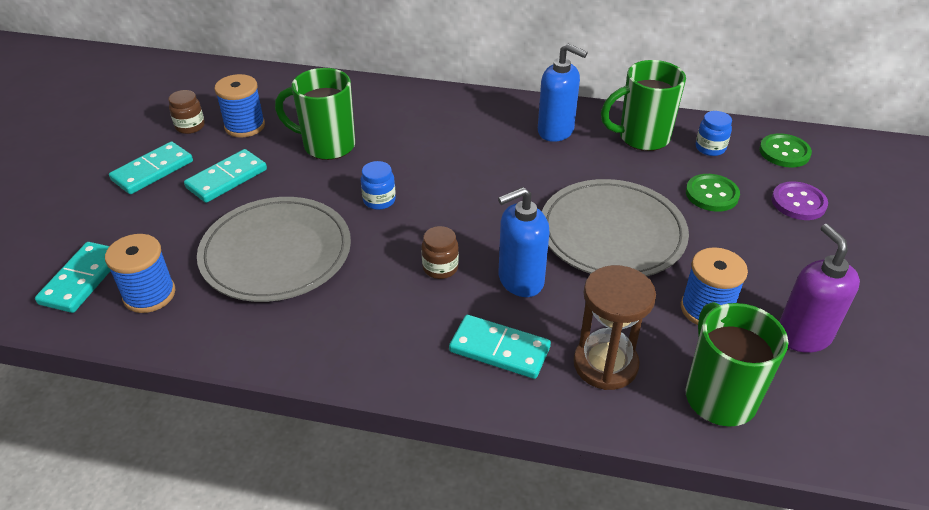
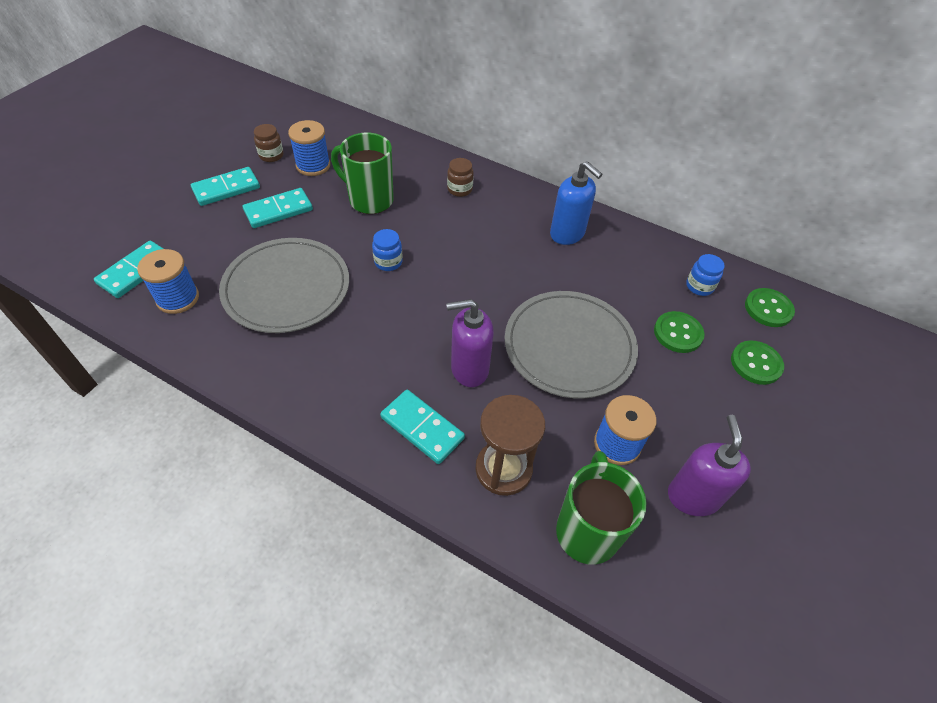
camera: 15 degrees right, 10 degrees up
(440, 268) = (409, 338): brown jar -> brown jar (459, 189)
(520, 280) = (469, 369): blue soap dispenser -> purple soap dispenser
(641, 138) = (641, 260): green mug -> none
(798, 202) = (756, 363): purple button -> green button

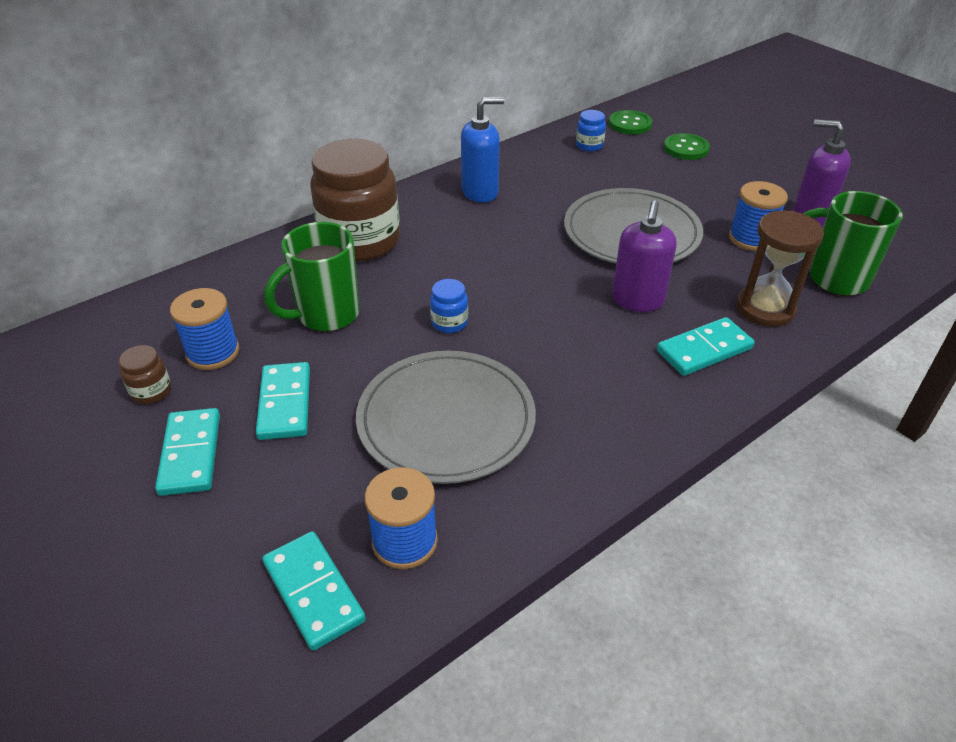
camera: 65 degrees left, 10 degrees down
(459, 189) = (360, 242): brown jar -> brown jar, size x2.46
(678, 333) = (639, 172): green button -> none

